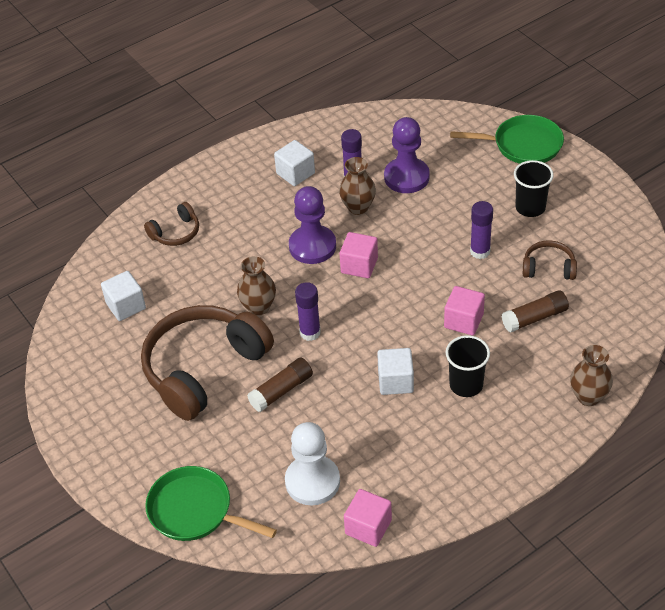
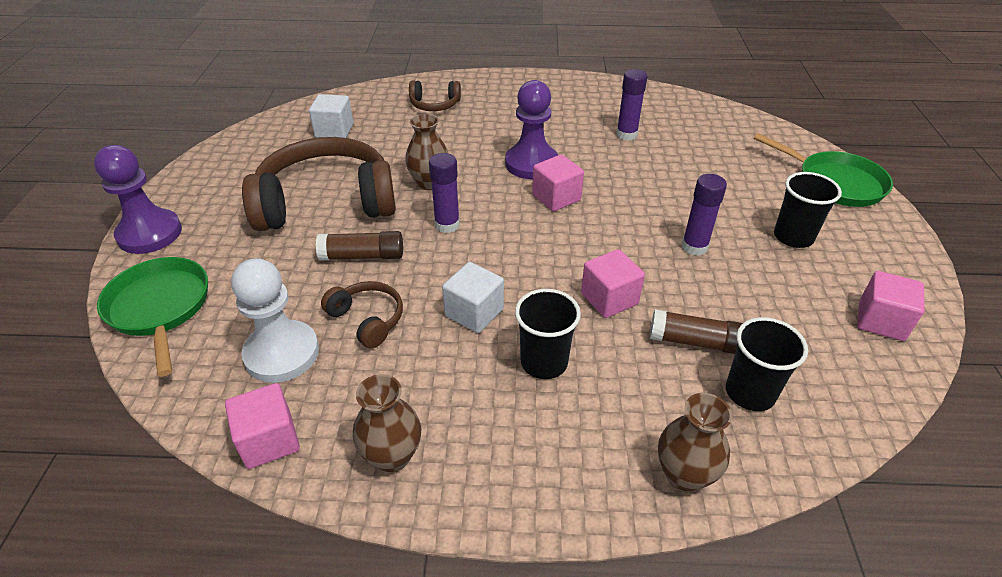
camera: 35 degrees right, 5 degrees down
(295, 173) = (579, 110): white cube -> none
(358, 207) = (607, 156): brown vase -> brown vase (392, 456)
(406, 177) = (680, 155): purple pawn -> purple pawn (150, 234)
(548, 268) = (763, 302): brown headphones -> brown headphones (367, 319)
(584, 331) = (750, 393): none -> black cup
(616, 241) = (881, 321): none -> pink cube

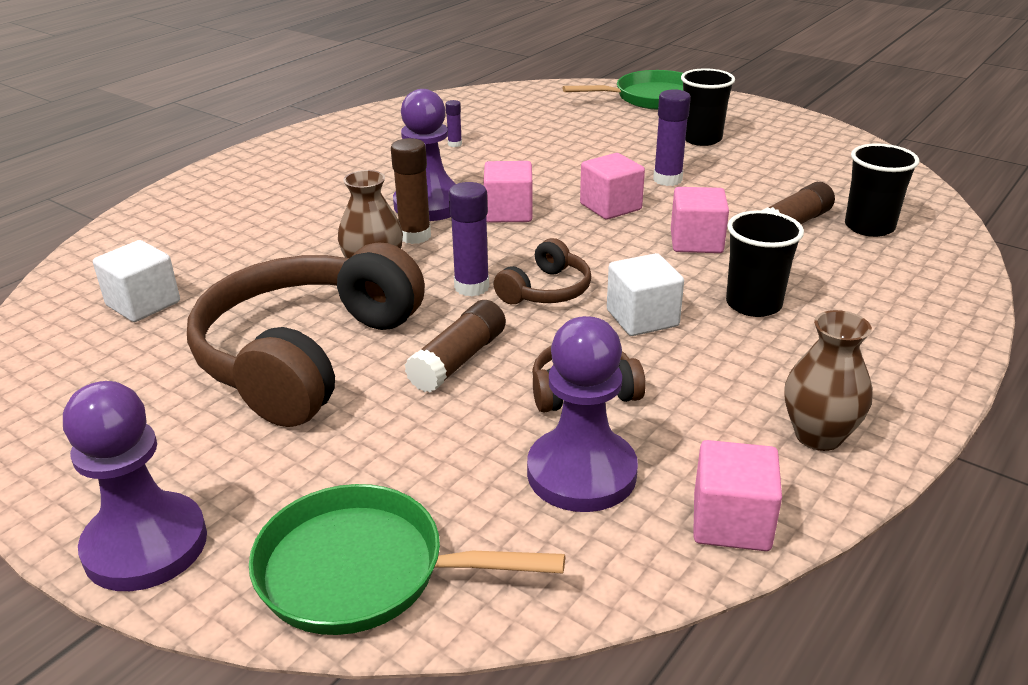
camera: 55 degrees left, 10 degrees down
(282, 353) = (581, 473): white pawn -> purple pawn
(434, 105) = (211, 219): brown headphones -> brown headphones (546, 290)
(486, 177) = (415, 236): none -> brown glue stick
(626, 134) = (455, 144): purple glue stick -> purple glue stick, size x0.54
(684, 475) = (940, 288): brown vase -> none
(881, 321) = (832, 150): pink cube -> pink cube (610, 207)

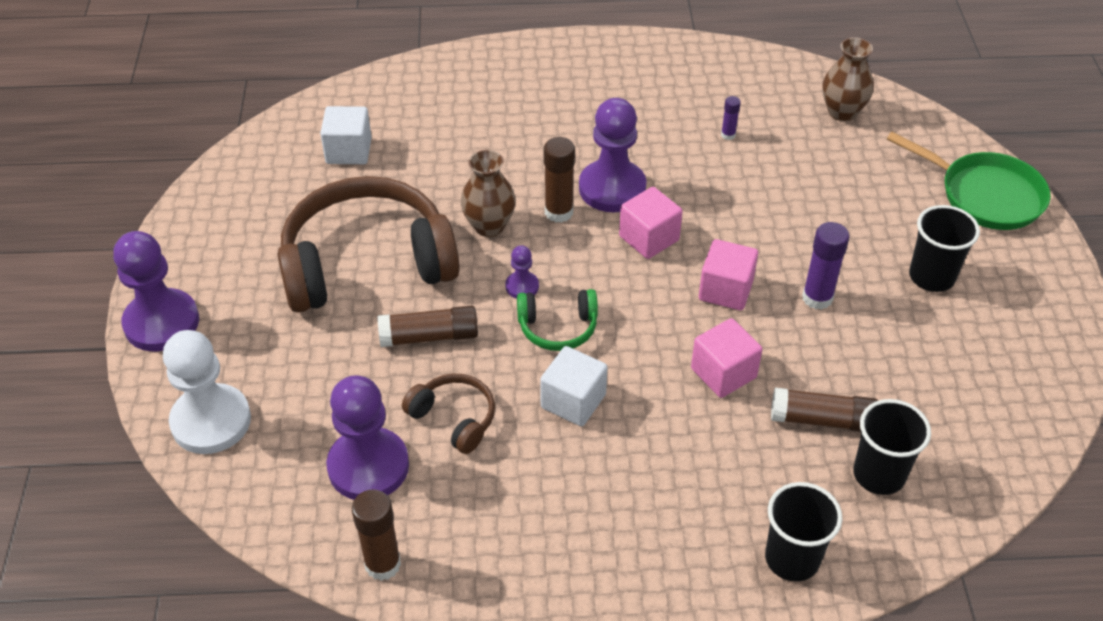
camera: 50 degrees right, 15 degrees up
(363, 571) = (211, 421): green pan -> white pawn
(471, 287) = (522, 286): purple glue stick -> purple pawn
(546, 290) = (558, 328): brown headphones -> green headphones
(731, 522) = (383, 564): pink cube -> brown glue stick
(753, 304) = (658, 456): black cup -> black cup (792, 558)
(818, 436) = (515, 571): brown vase -> brown vase (842, 112)

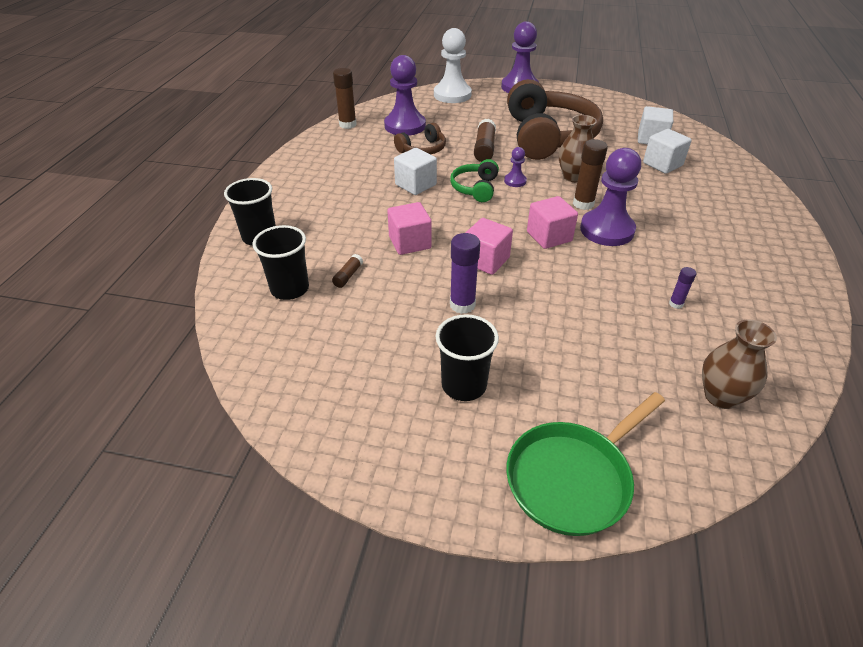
camera: 105 degrees right, 5 degrees down
(425, 141) = (662, 164): none -> white cube
(822, 420) = (348, 276): brown glue stick -> brown glue stick, size x0.54

